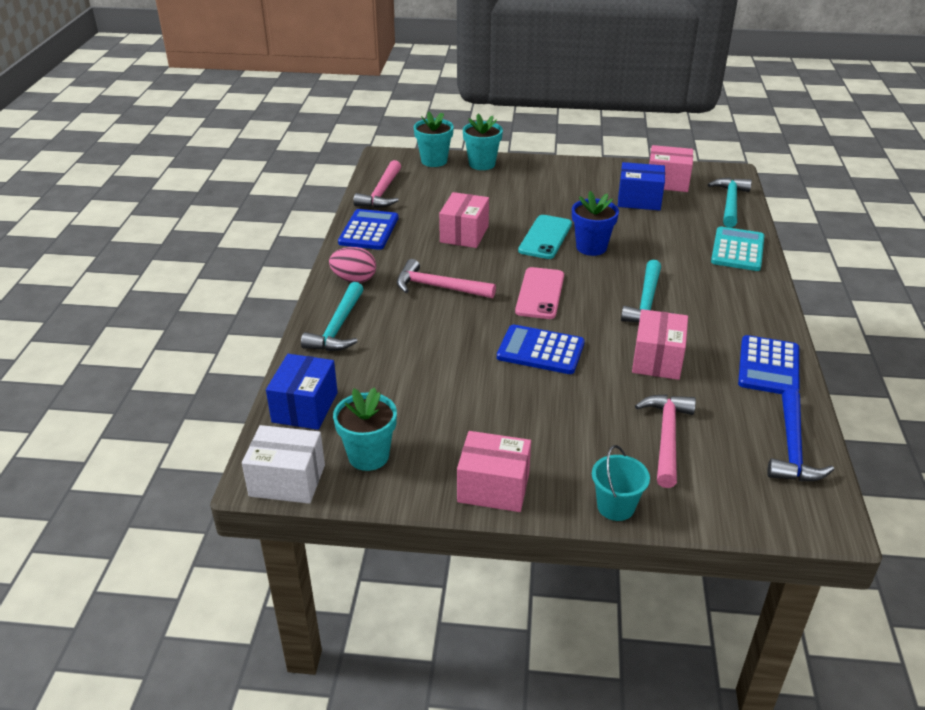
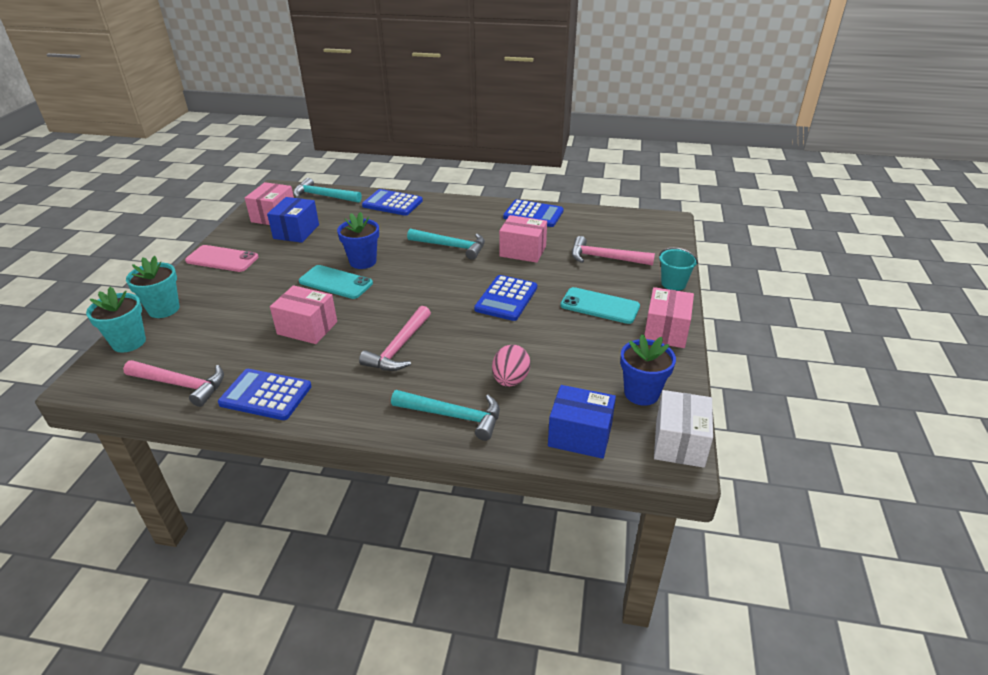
camera: 85 degrees left, 0 degrees up
(354, 279) = (366, 405): pink egg -> pink egg (510, 380)
(368, 456) = (641, 393): turquoise flower pot -> blue flower pot
(540, 293) = (426, 292): pink phone -> pink phone (222, 259)
(540, 428) = (600, 306): none -> turquoise phone
(737, 250) = (392, 203): turquoise calculator -> blue calculator
(792, 448) = (611, 220): blue hammer -> none

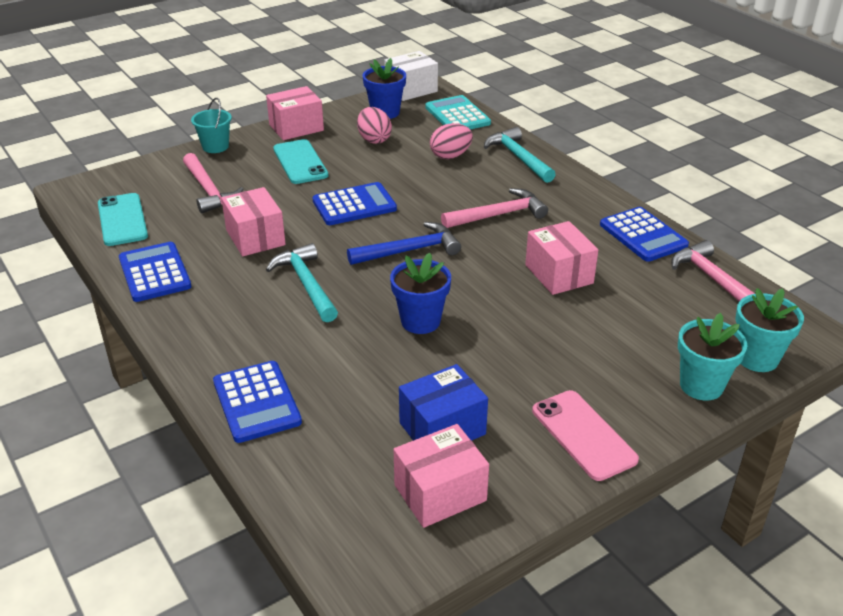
camera: 135 degrees left, 0 degrees up
(324, 196) = (319, 494): turquoise hammer -> none
(335, 282) = (480, 310): turquoise phone -> turquoise phone (122, 220)
(424, 291) = (409, 250): none -> blue hammer
(580, 435) = (457, 115): blue box -> turquoise calculator
(593, 357) = (374, 139): none -> pink egg

